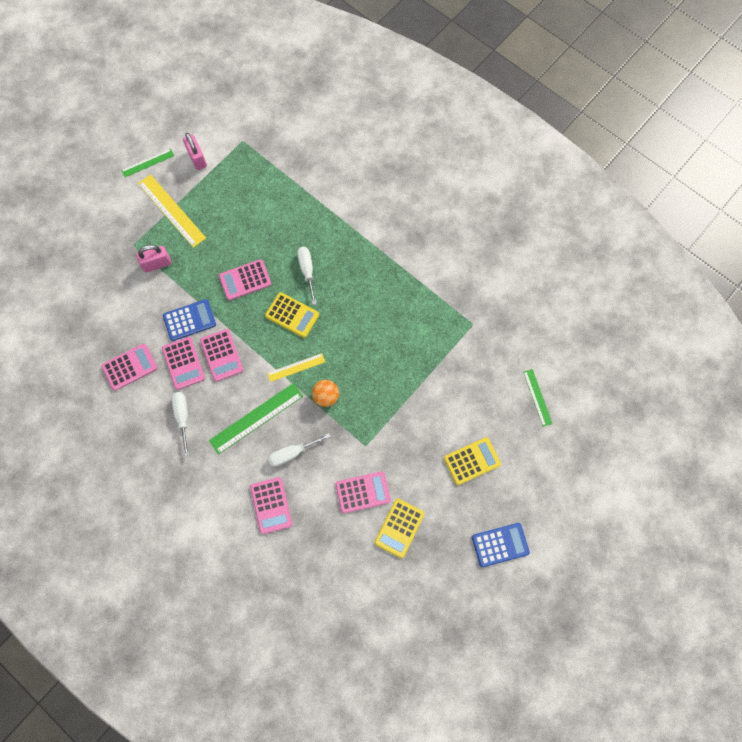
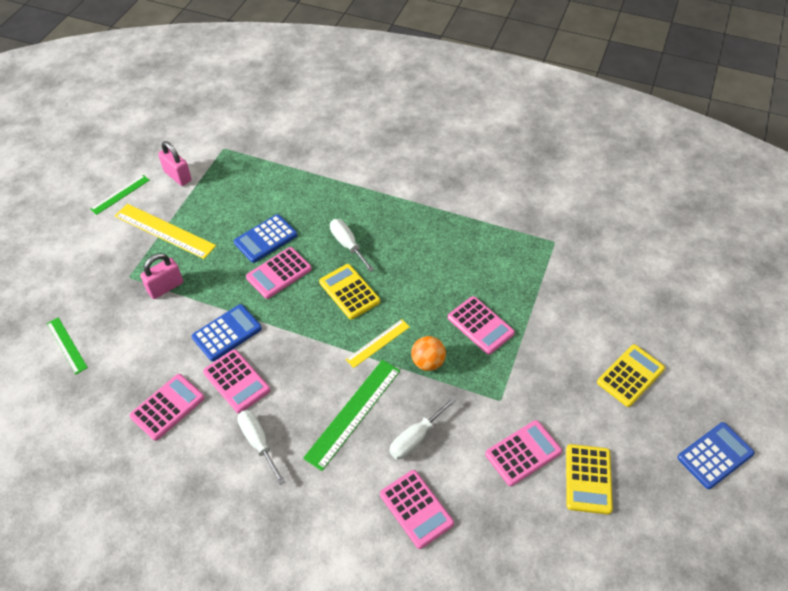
camera: 20 degrees left, 20 degrees down
(221, 355) = (281, 358): pink calculator -> pink calculator (480, 325)
(246, 244) = (265, 239): none -> blue calculator
(292, 315) = (349, 292): yellow calculator -> yellow calculator turned 135 degrees counterclockwise
(537, 397) = (663, 289): green ruler -> green ruler (67, 345)

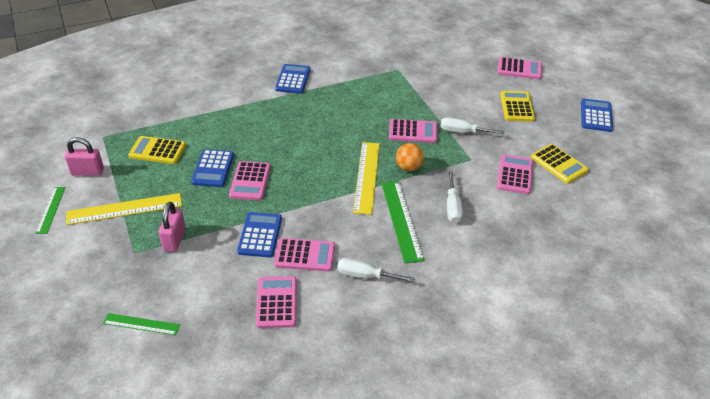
camera: 45 degrees left, 10 degrees down
(347, 245) = (276, 139): white screwdriver -> white screwdriver (463, 132)
(349, 292) = (312, 162): yellow calculator -> yellow calculator (157, 151)
(378, 343) = (367, 177): yellow ruler -> yellow ruler, size x1.71
(416, 509) = (499, 239): pink calculator -> pink calculator (519, 69)
(437, 188) = (293, 79): none -> blue calculator

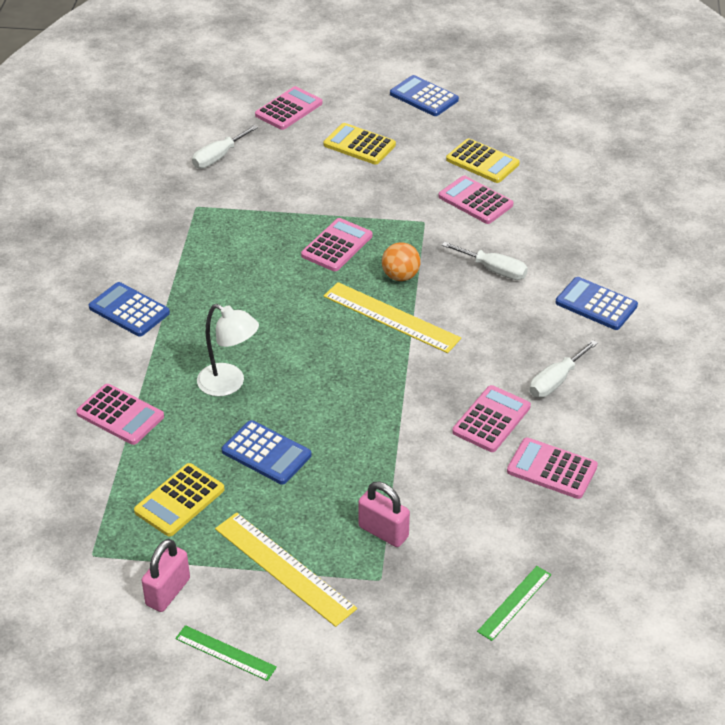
camera: 60 degrees left, 0 degrees up
(124, 209) = (284, 568): yellow ruler -> yellow ruler turned 60 degrees counterclockwise
(250, 181) = (320, 425): pink calculator -> pink calculator (120, 415)
(260, 135) = (229, 384): none -> white lamp
(260, 235) = (430, 447): blue calculator -> blue calculator (596, 304)
(401, 220) = (487, 318): green ruler -> none
(463, 132) = (370, 206): white screwdriver -> white screwdriver (218, 157)
(558, 164) = (482, 162): yellow calculator -> yellow calculator turned 45 degrees clockwise

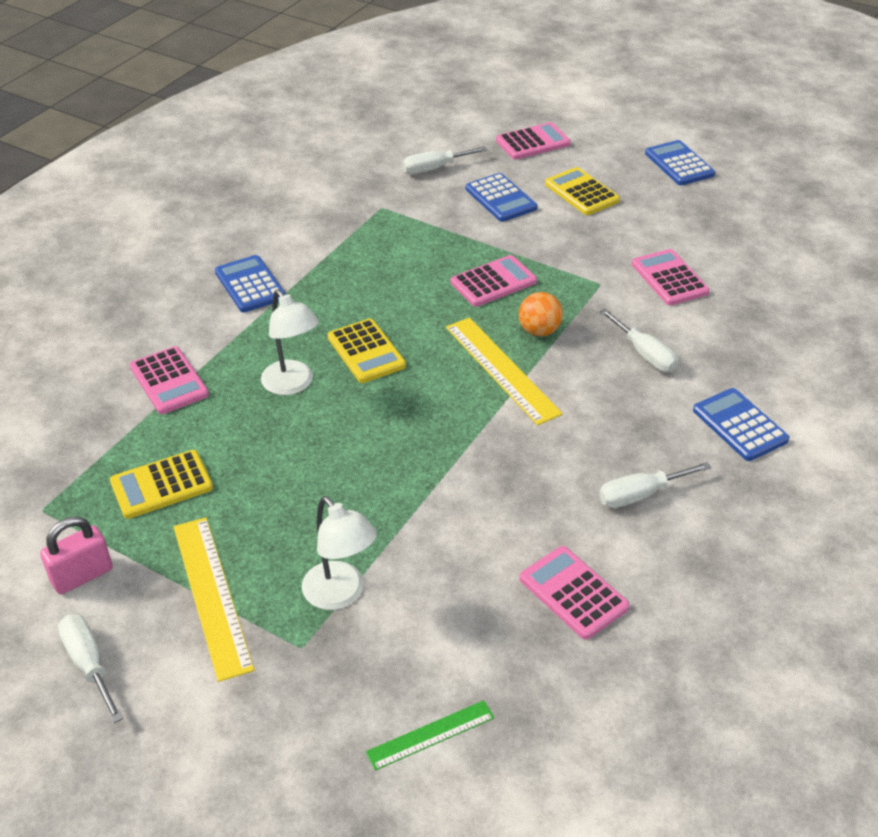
camera: 25 degrees right, 0 degrees up
(225, 652) = (89, 664): green ruler -> white screwdriver
(266, 453) = (279, 467): blue calculator -> blue calculator (500, 199)
(383, 532) = (340, 595): pink padlock -> white lamp
(482, 162) = (702, 242): yellow calculator -> yellow calculator (366, 352)
(491, 419) = (540, 513): pink calculator -> none

